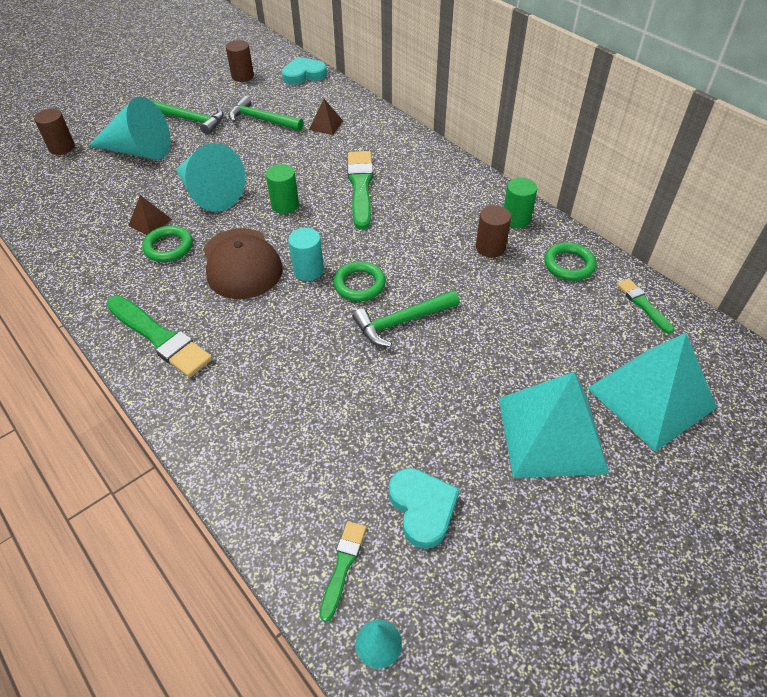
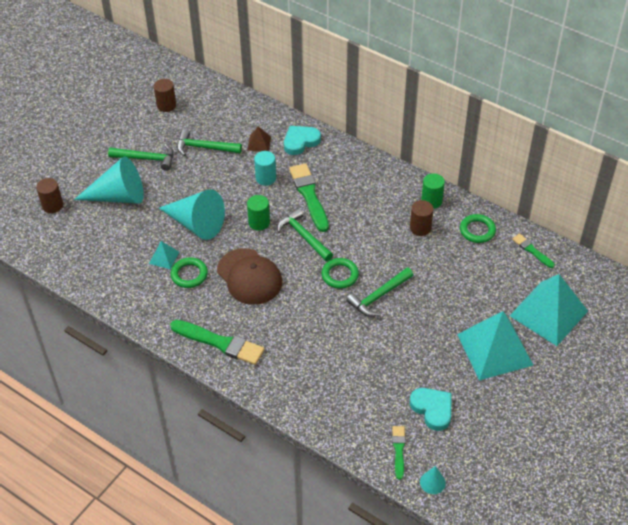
camera: 15 degrees left, 0 degrees up
(150, 222) = (164, 257): brown pyramid -> turquoise pyramid
(304, 74) = (218, 94): turquoise heart -> turquoise heart (300, 141)
(308, 270) = (300, 272): turquoise cylinder -> turquoise cylinder (266, 178)
(333, 230) = (303, 236): none -> green hammer

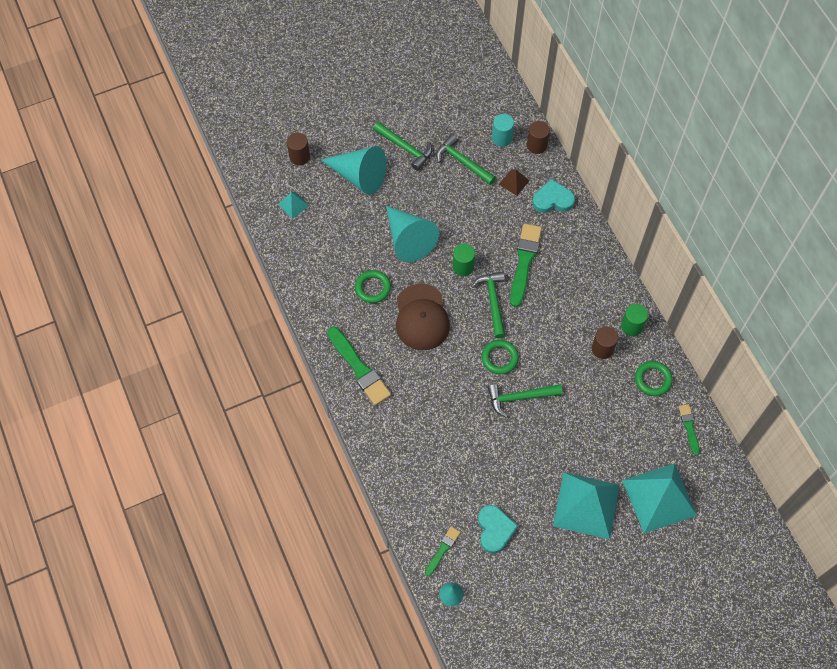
camera: 30 degrees right, 15 degrees up
(164, 257) = (361, 259): turquoise pyramid -> turquoise pyramid (293, 205)
(166, 105) = (456, 98): brown cylinder -> brown cylinder (536, 145)
(266, 178) = (497, 223): turquoise cylinder -> turquoise cylinder (501, 138)

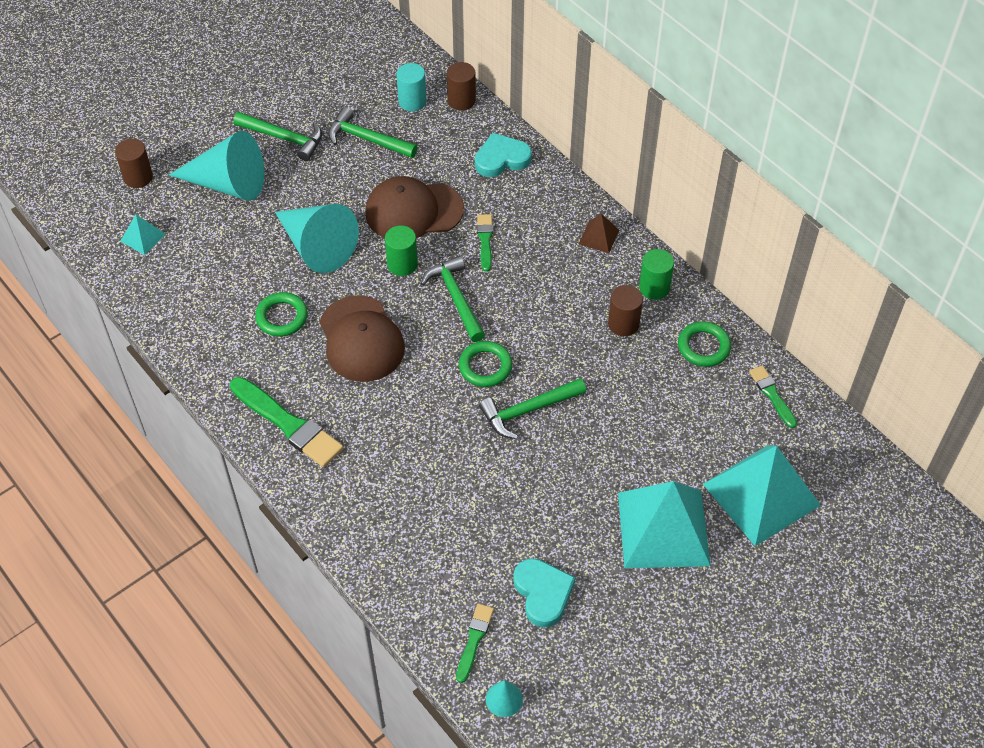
camera: 15 degrees left, 10 degrees down
(481, 227) = (413, 211): none -> brown cap
(514, 182) = (443, 149): brown pyramid -> brown pyramid (598, 237)
(524, 262) = (485, 240): green brush -> green brush, size x0.54

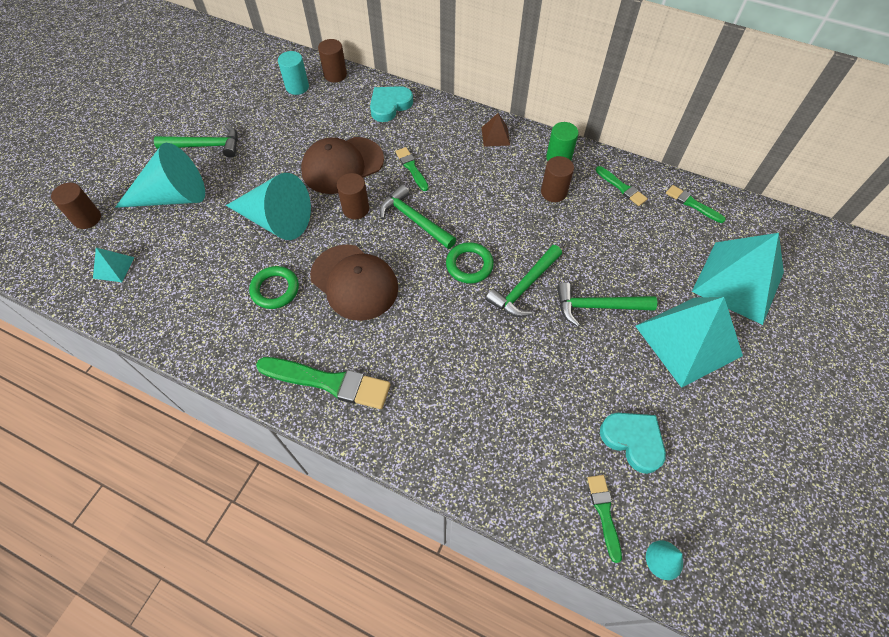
camera: 25 degrees left, 5 degrees up
(367, 139) = (276, 125): green hammer -> green hammer (598, 306)
(402, 264) = (356, 209): green cylinder -> brown cylinder
(703, 347) = (621, 187): green ring -> green brush

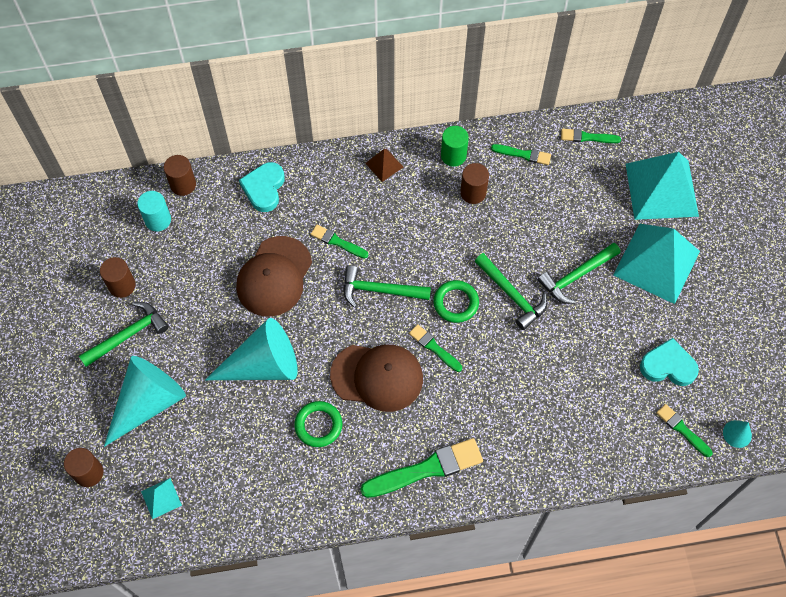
camera: 35 degrees left, 5 degrees up
(356, 209) = (322, 311): brown cylinder -> brown cylinder (122, 285)
(421, 288) = (434, 347): none -> green brush
(524, 287) = (512, 295): green hammer -> green hammer turned 45 degrees counterclockwise

